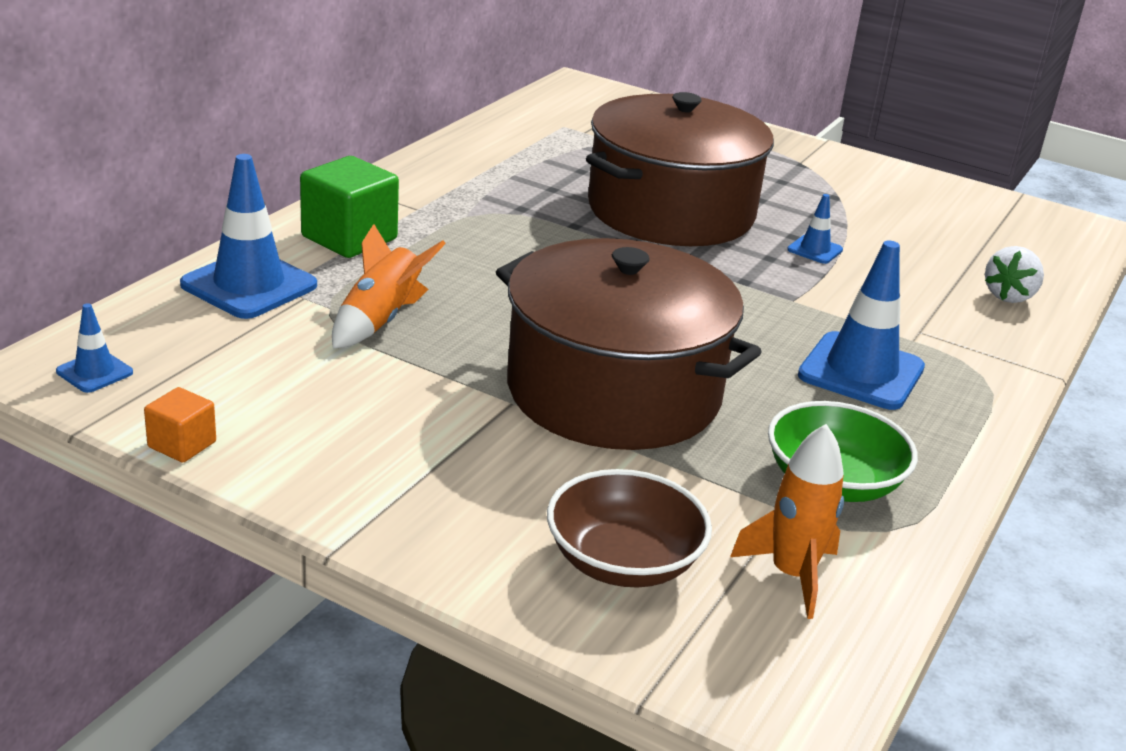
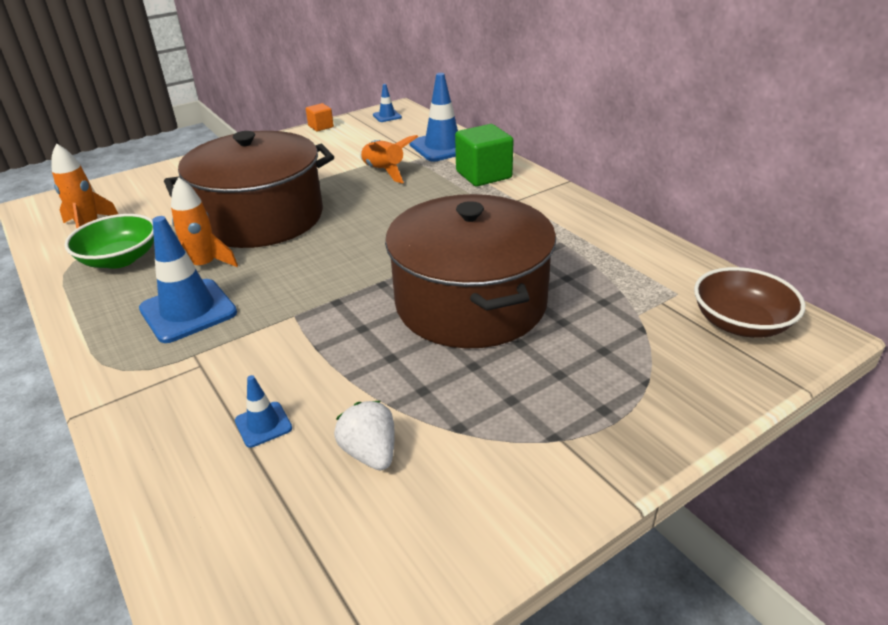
camera: 120 degrees right, 5 degrees up
(623, 561) = (150, 192): brown bowl -> brown bowl (740, 323)
(772, 396) = (204, 266): none -> orange rocket
(815, 250) = (359, 361): blue traffic cone -> blue traffic cone (263, 424)
(1009, 296) = (189, 461): white strawberry -> white strawberry (370, 453)

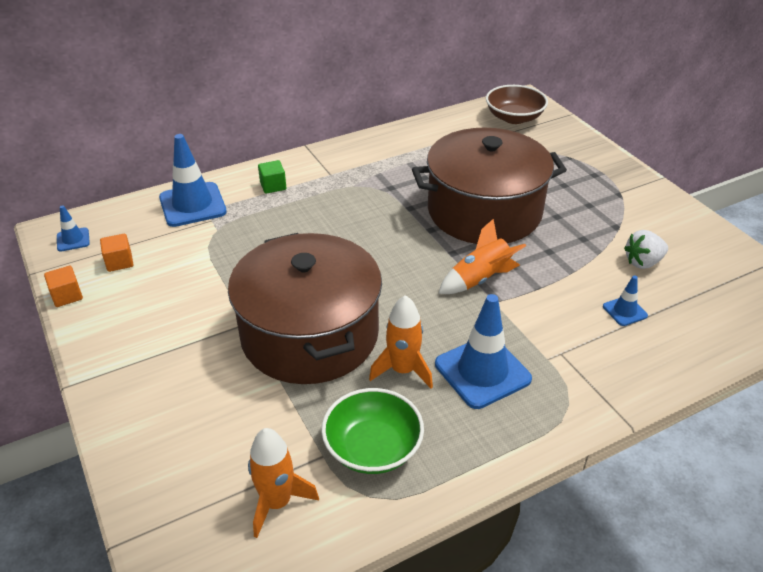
camera: 85 degrees left, 5 degrees up
(360, 135) = (119, 262): none -> orange cube
(384, 171) = (234, 246): orange rocket -> orange rocket (480, 279)
(483, 175) = (273, 186): green cube -> green cube, size x0.54

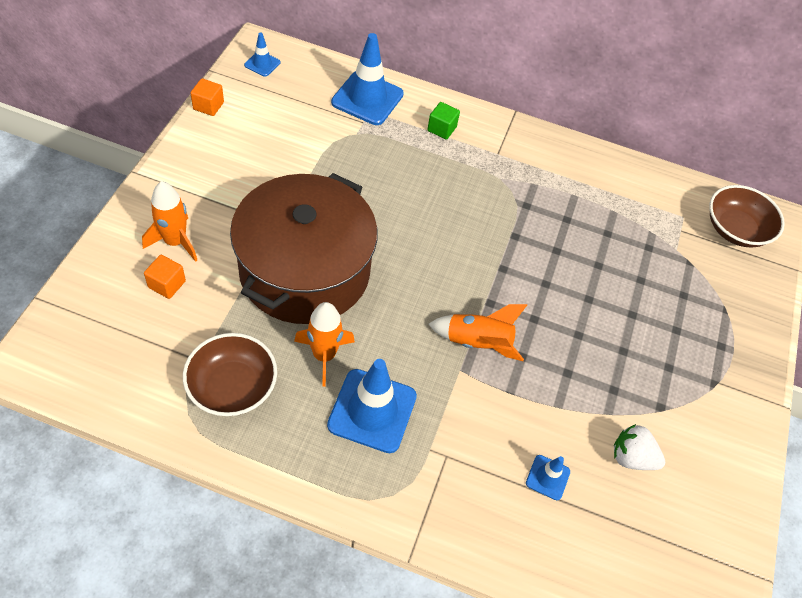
camera: 40 degrees right, 15 degrees up
(119, 262) = (267, 106): orange cube -> orange cube (167, 284)
(277, 502) = (138, 362): orange rocket -> orange rocket (175, 242)
(373, 448) = (232, 387): green bowl -> brown bowl
(484, 211) = (569, 291): brown pot -> none

